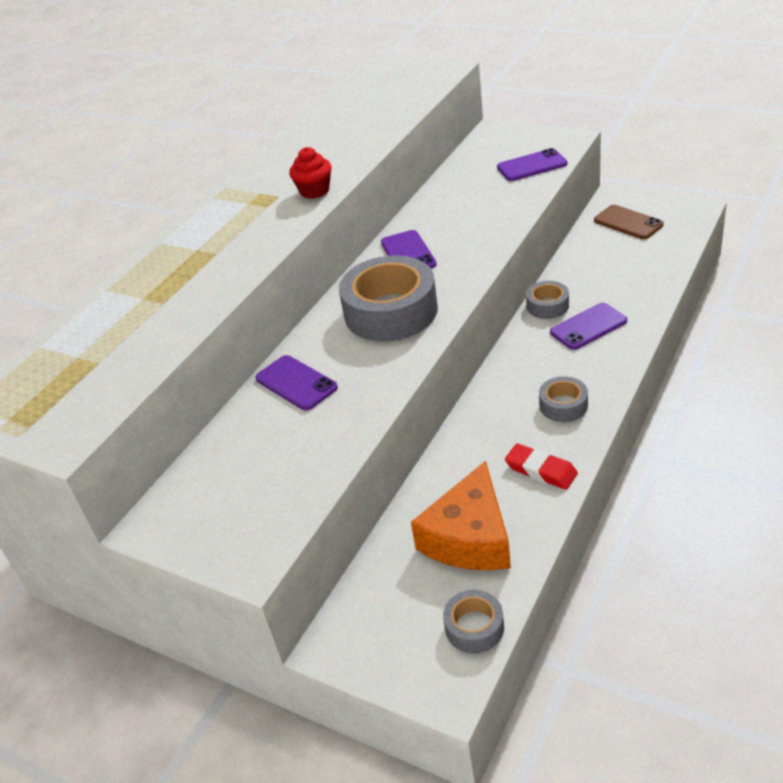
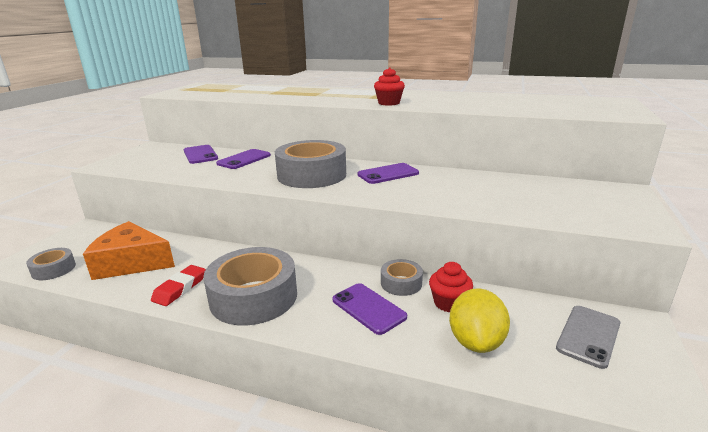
camera: 75 degrees right, 15 degrees down
(532, 166) = (562, 210): purple phone -> purple phone (200, 155)
(563, 405) = (254, 297): grey tape -> grey tape, size x2.02
(583, 281) = (449, 303): none -> red cupcake
(628, 222) = (588, 336): brown phone -> grey phone
(635, 273) = (476, 342): none -> yellow lemon

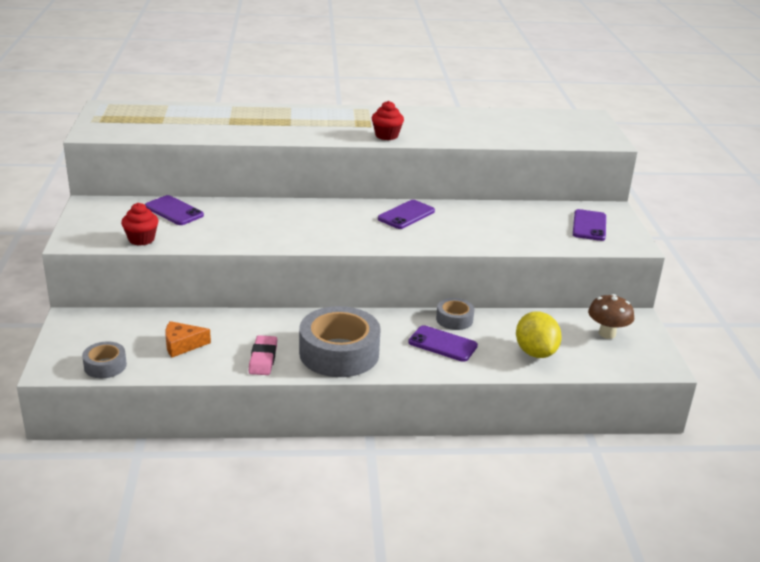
camera: 25 degrees left, 5 degrees up
(131, 263) = (182, 345): orange cheese -> orange cheese, size x0.56
(180, 288) = (263, 359): red eraser -> pink eraser
(244, 159) = (236, 212): purple phone -> purple phone (589, 226)
(312, 175) = (332, 225): grey tape -> none
(449, 303) = (501, 328): red cupcake -> red cupcake (141, 239)
(588, 336) = (607, 334): grey phone -> brown mushroom

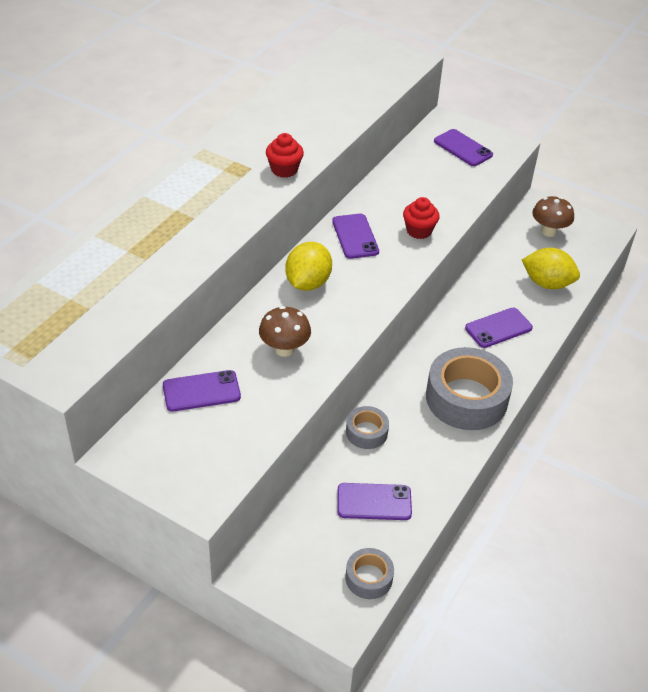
camera: 55 degrees left, 15 degrees up
(141, 239) = (247, 443): red cupcake -> red cupcake (419, 231)
(182, 345) = (374, 502): orange cheese -> purple phone
(248, 225) = (284, 349): none -> brown mushroom
(263, 359) = (439, 453): pink eraser -> none
(329, 213) = (308, 283): none -> yellow lemon
(454, 319) = (466, 301): grey tape -> grey tape (366, 432)

